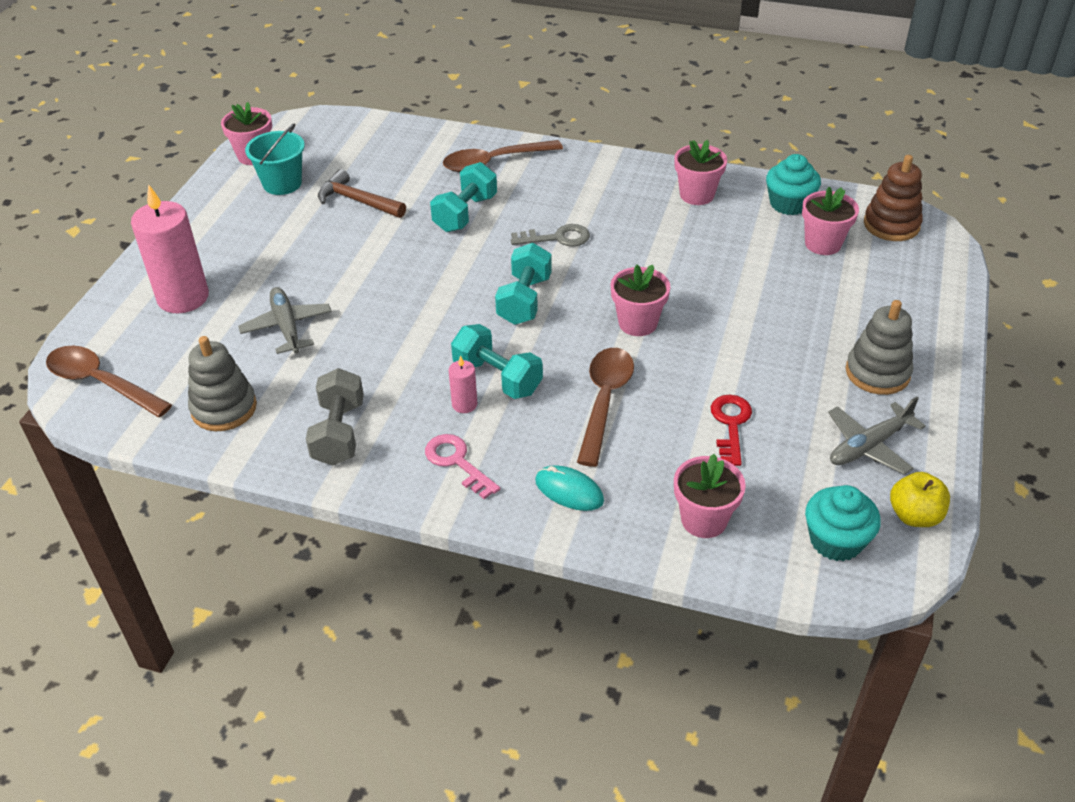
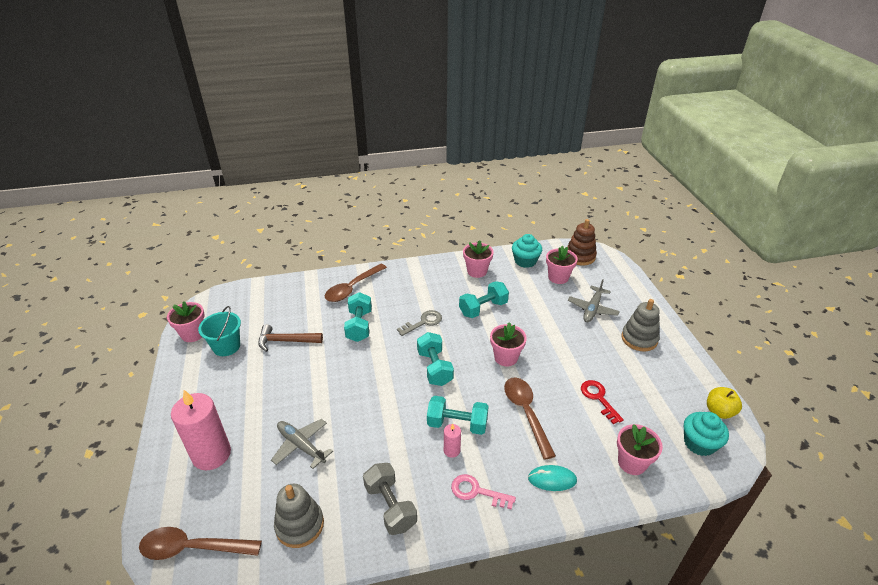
camera: 30 degrees left, 5 degrees down
(661, 248) = (483, 308): none -> turquoise dumbbell
(869, 446) = (669, 381): grey plane -> grey plane (592, 309)

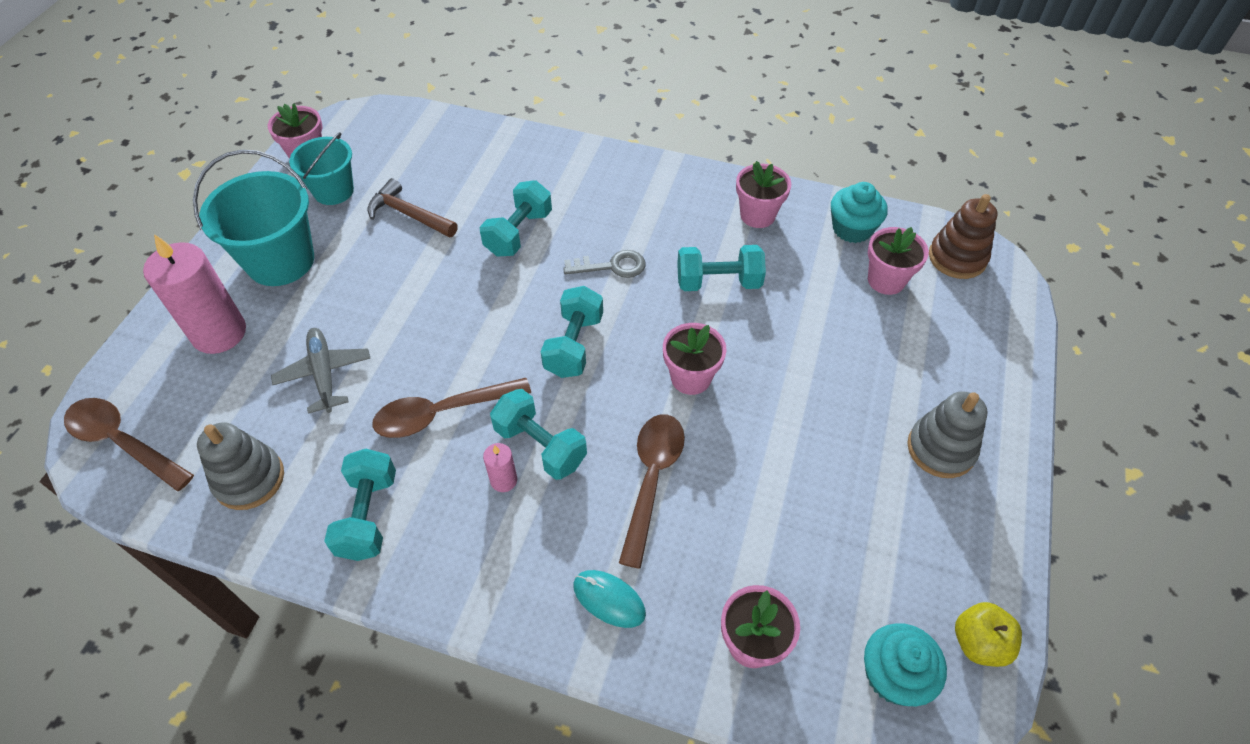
camera: 30 degrees right, 15 degrees up
(222, 397) = (281, 261): none -> turquoise bucket
(352, 288) = (552, 169): brown spoon -> brown spoon (442, 413)
(390, 506) = (368, 515): grey dumbbell -> turquoise dumbbell
(477, 492) = (491, 558): pink key -> none
(592, 309) = (901, 360): grey plane -> none
(598, 398) = (784, 514): red key -> none

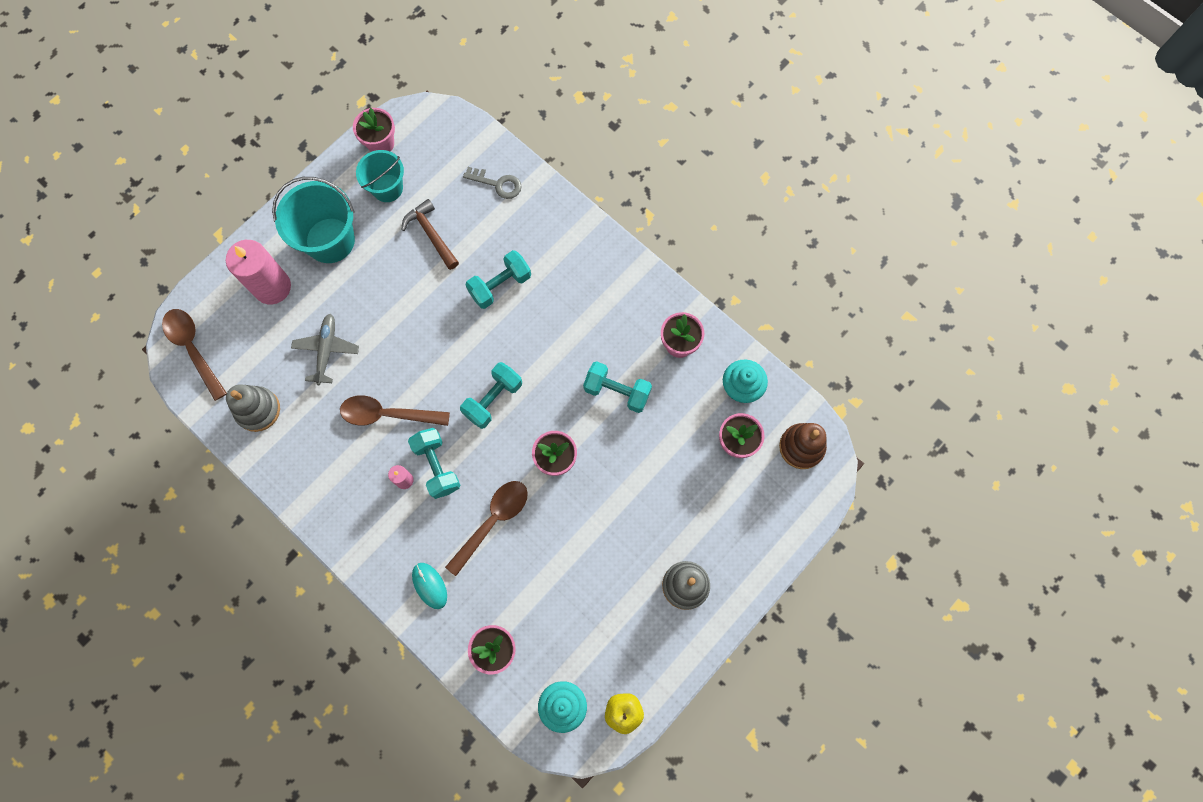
camera: 25 degrees right, 20 degrees up
(368, 515) = (317, 467): turquoise dumbbell -> none
(612, 266) = (550, 344): grey key -> grey key (498, 184)

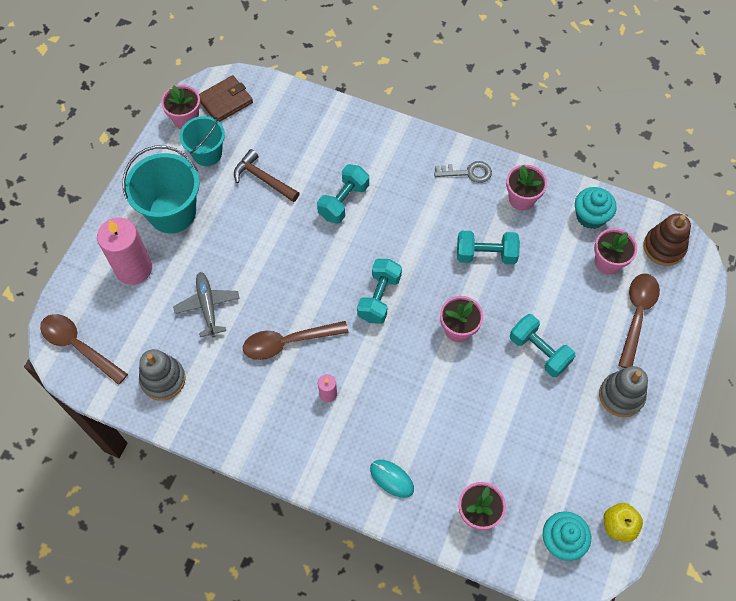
camera: 20 degrees left, 10 degrees down
(427, 136) = (225, 101): none -> brown wallet
(437, 466) = (353, 371): turquoise dumbbell -> turquoise dumbbell (539, 351)
(493, 521) = (425, 401): brown spoon -> brown spoon (637, 315)
(498, 184) = (305, 120): grey key -> grey key (468, 173)

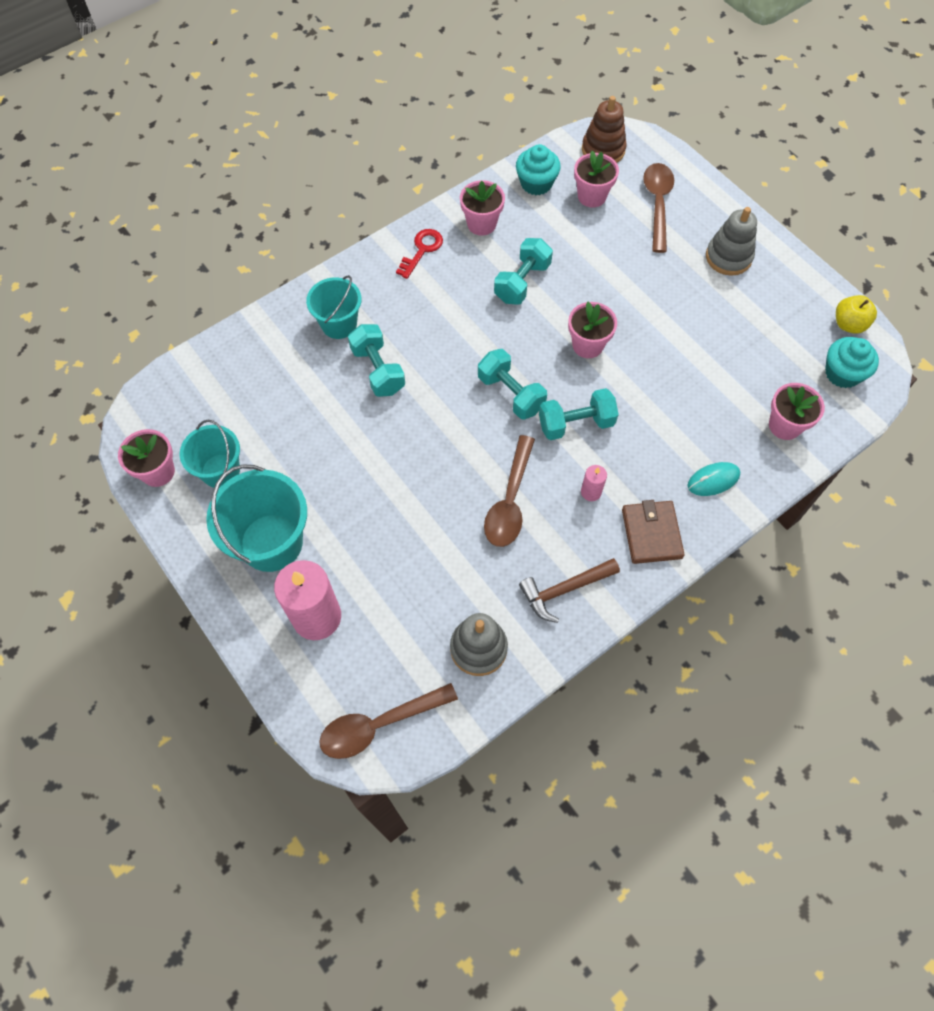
camera: 60 degrees left, 0 degrees up
(207, 306) = (417, 560): grey plane -> none
(225, 101) = (165, 420): brown wallet -> brown wallet (651, 533)
(263, 179) = (296, 431): brown hammer -> brown hammer (564, 589)
(366, 156) = (339, 324): none -> turquoise bucket
(468, 173) = (422, 250): grey key -> red key
(539, 351) = (649, 294): turquoise dumbbell -> turquoise dumbbell (576, 424)
(637, 315) = (657, 204): brown spoon -> brown spoon turned 45 degrees clockwise

